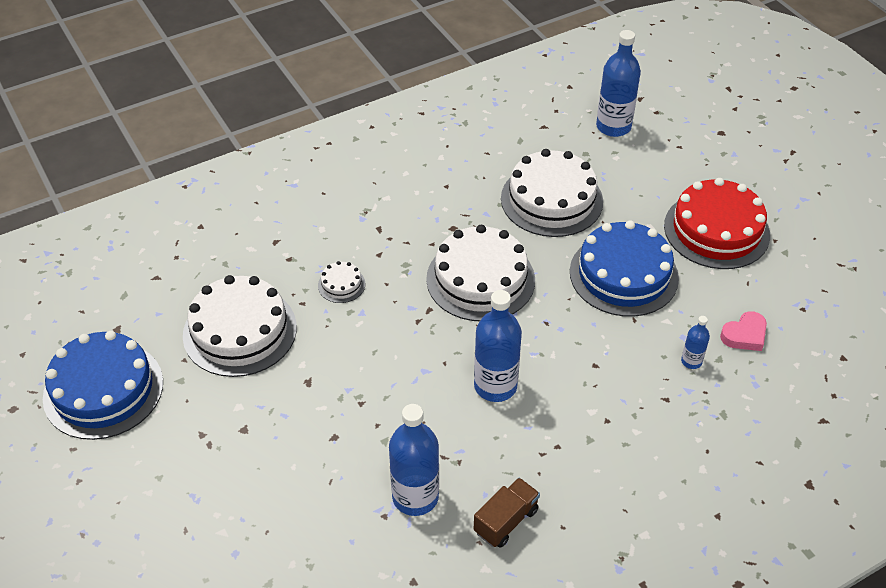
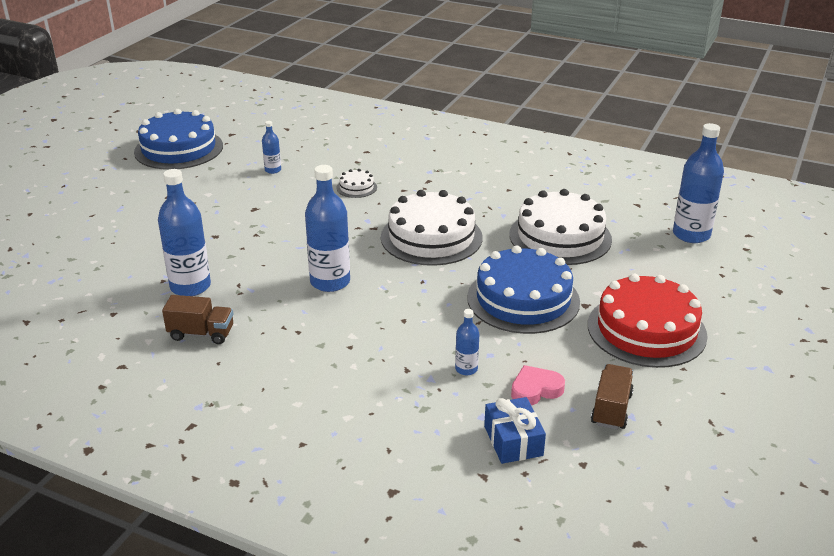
camera: 55 degrees right, 15 degrees down
(240, 331) = (273, 170): white cake -> blue bottle
(744, 335) = (535, 389): pink heart -> pink heart turned 135 degrees clockwise
(794, 307) = (611, 409): none -> brown truck
(795, 382) = (513, 441): none -> blue gift

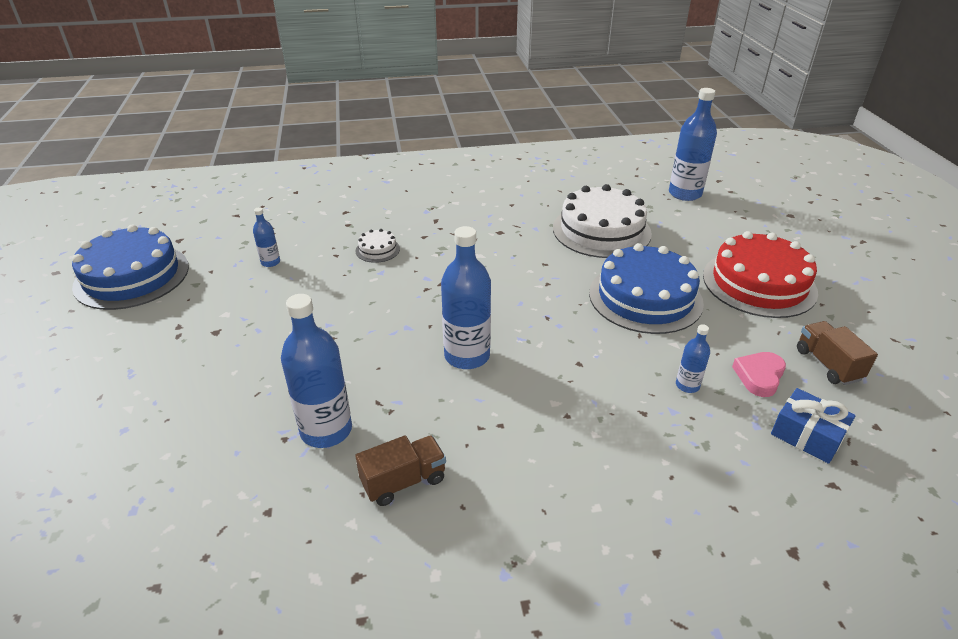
camera: 35 degrees left, 5 degrees up
(431, 237) = (503, 272): white cake -> none

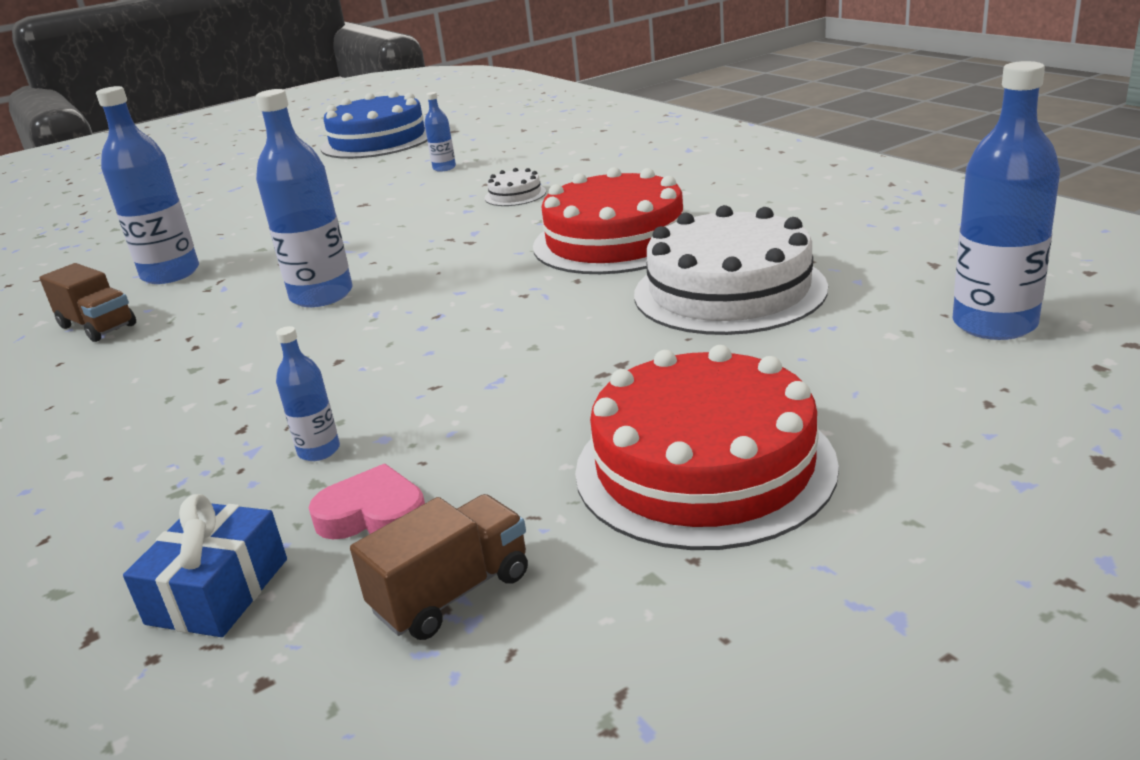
camera: 70 degrees right, 10 degrees down
(501, 239) = (615, 240): none -> red cake
(645, 297) = (548, 368): blue cake -> none

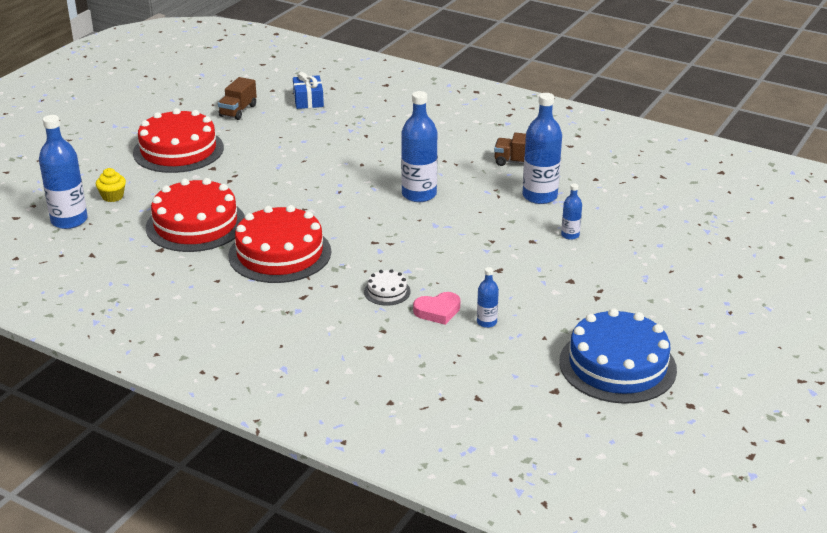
camera: 150 degrees right, 5 degrees up
(319, 451) = (324, 134): blue bottle -> blue bottle (570, 235)
(373, 514) = (281, 122): pink heart -> pink heart (437, 311)
(729, 290) = (196, 224): white cake -> red cake
(897, 362) = (112, 196): none -> yellow cupcake

